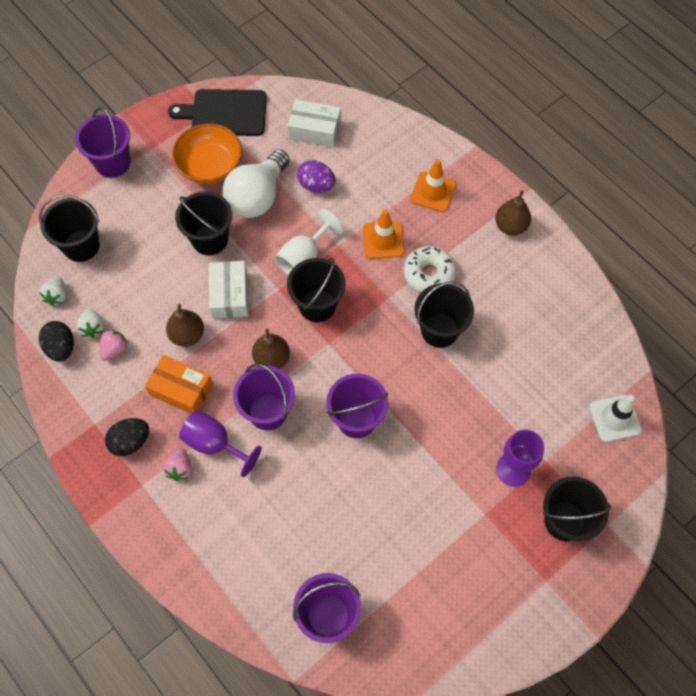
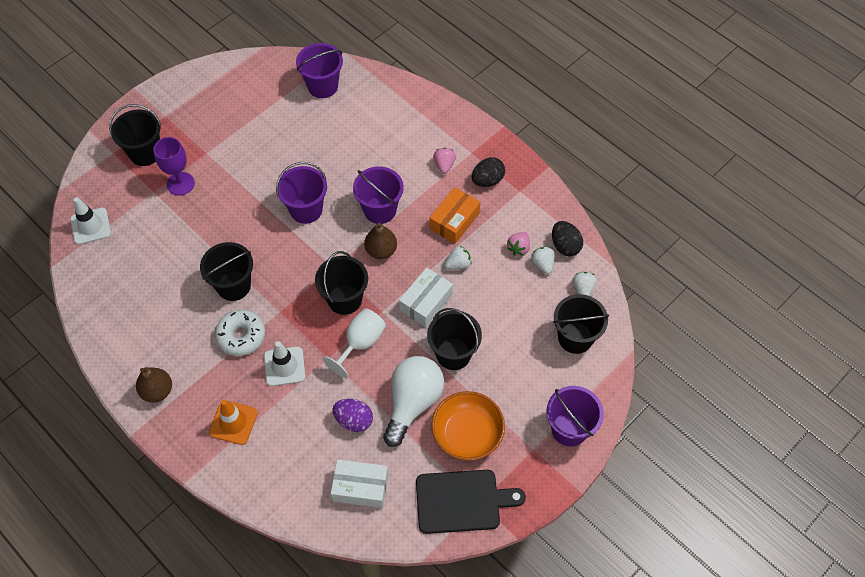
camera: 175 degrees right, 5 degrees down
(181, 389) = (454, 221): orange box -> orange box turned 75 degrees counterclockwise
(187, 335) = (458, 264): brown pear -> white strawberry
(214, 444) = (420, 184): purple goblet -> none
(230, 295) = (426, 302): white box -> white box turned 45 degrees clockwise
(383, 240) = (284, 366): orange traffic cone -> white traffic cone

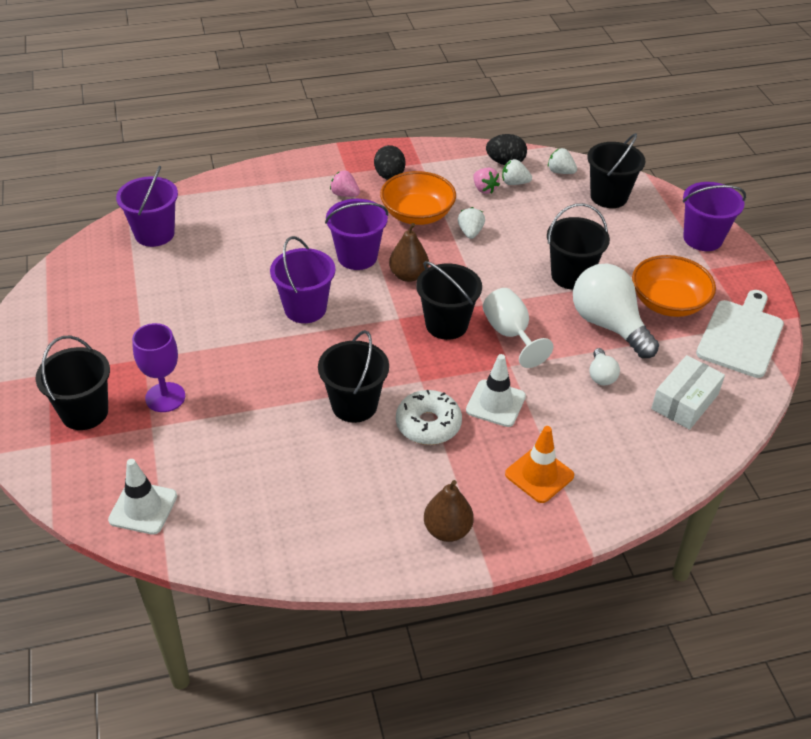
camera: 60 degrees left, 15 degrees down
(354, 420) = (601, 375): purple egg -> white light bulb
(426, 302) = (497, 270): white box -> none
(454, 221) = (417, 214): orange box -> orange bowl
(462, 501) = (741, 336): black cutting board -> white cutting board

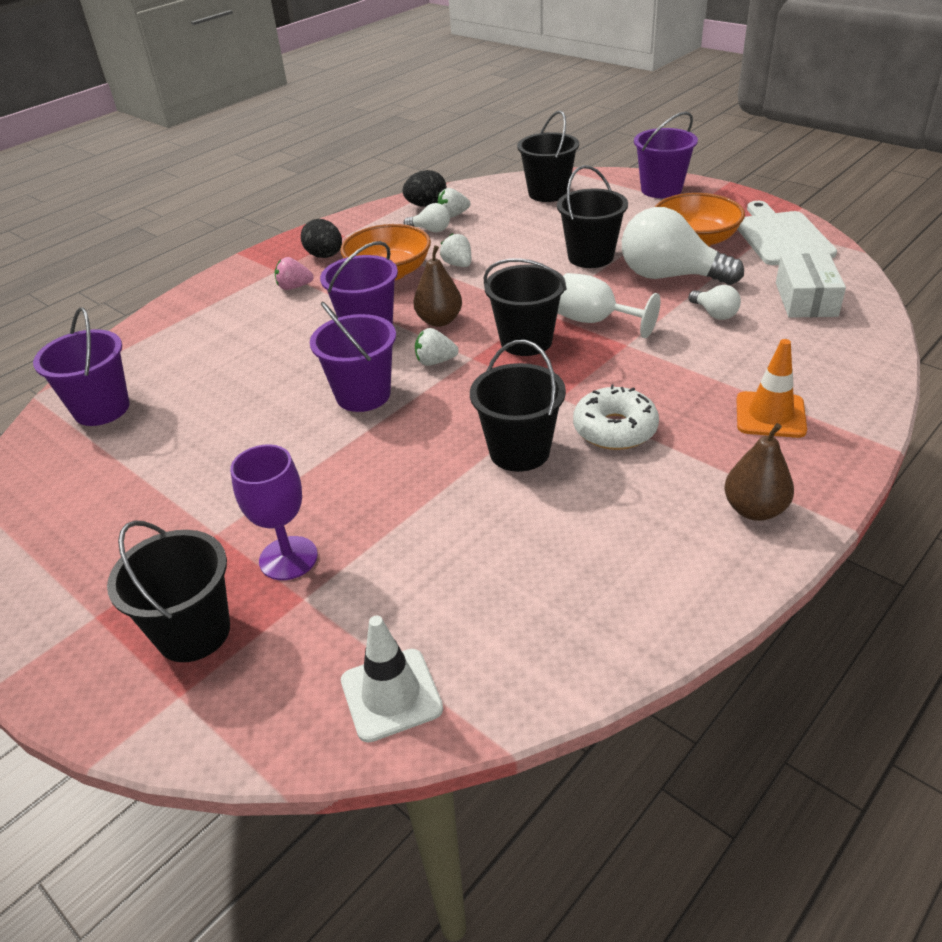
camera: 30 degrees left, 5 degrees down
(484, 189) = (431, 230): pink strawberry -> white light bulb
(495, 403) = (654, 380): white traffic cone -> none
(560, 172) = (484, 193): white strawberry -> white strawberry (435, 361)

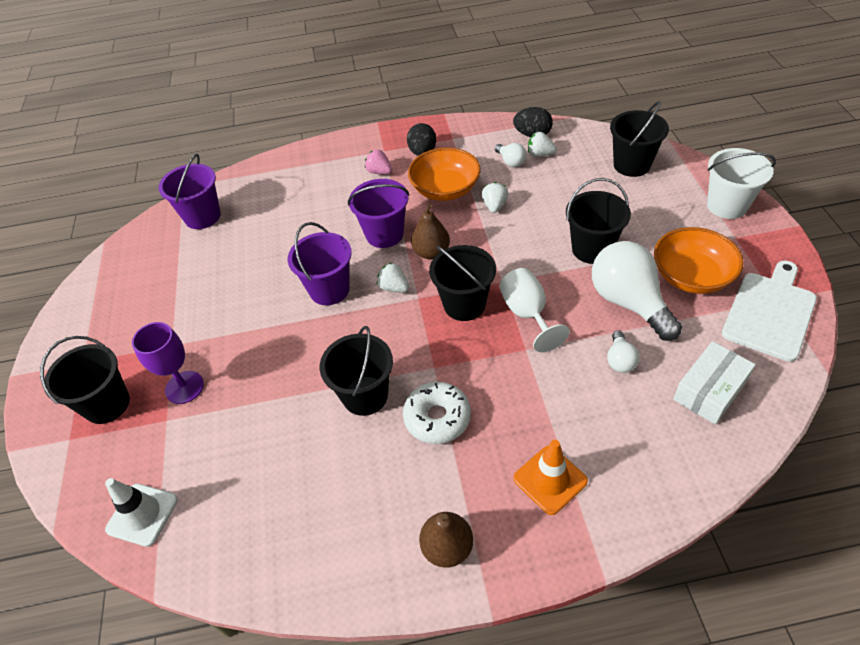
camera: 40 degrees right, 10 degrees up
(661, 189) = (727, 205): purple bucket -> white bucket

